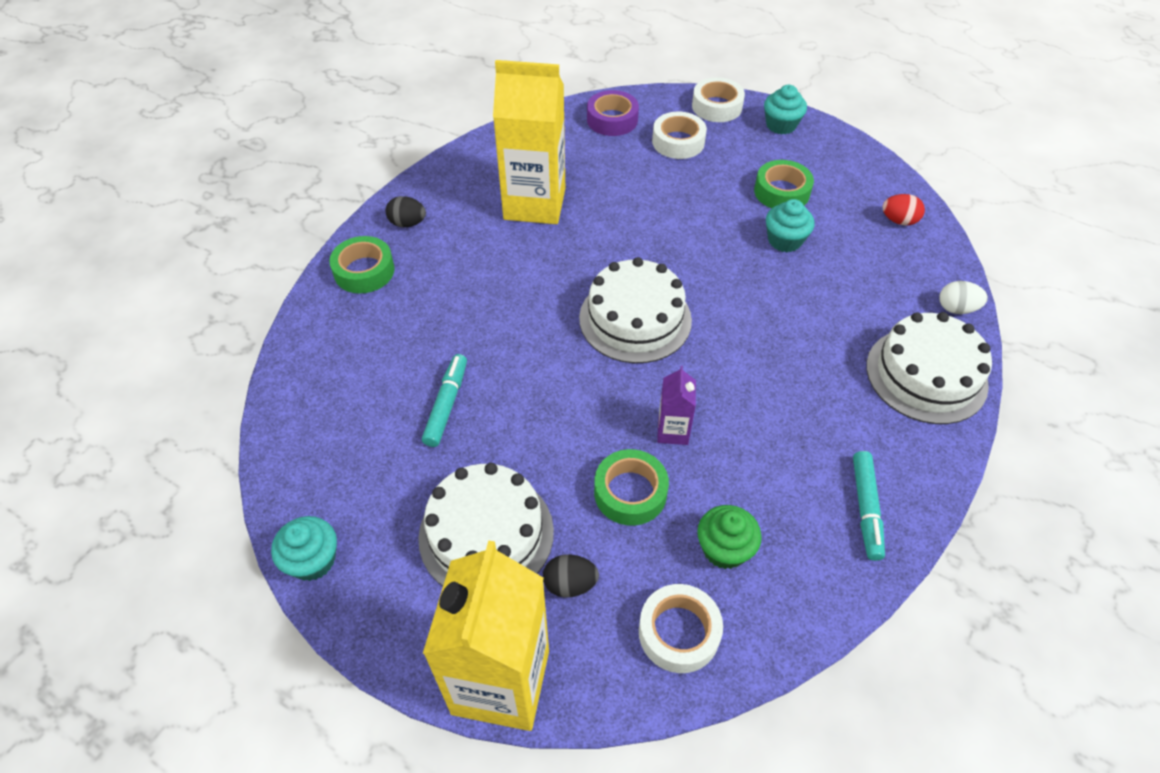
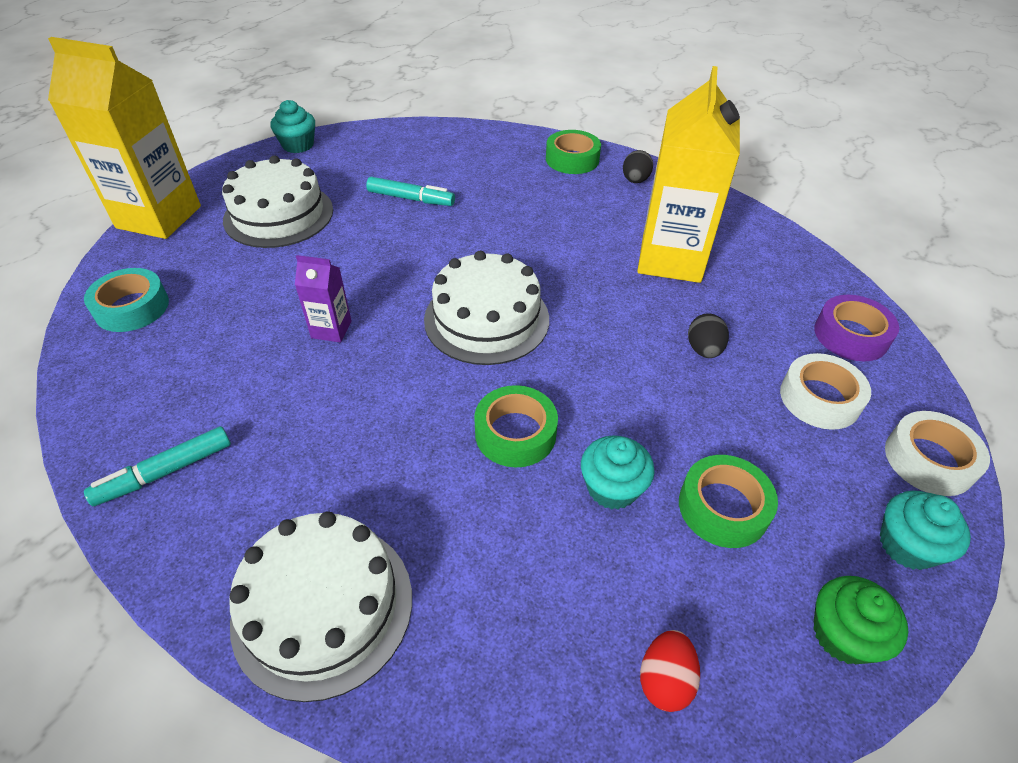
camera: 95 degrees right, 5 degrees down
(570, 584) = (211, 253): black egg -> black egg (703, 350)
(630, 492) = (277, 293): green tape -> green tape (515, 433)
(679, 632) = (132, 307): white tape -> turquoise tape
(724, 549) = (187, 347): green cupcake -> green cupcake (843, 634)
(866, 509) = (165, 472): turquoise marker -> turquoise marker turned 45 degrees counterclockwise
(956, 308) = (441, 708): white egg -> none

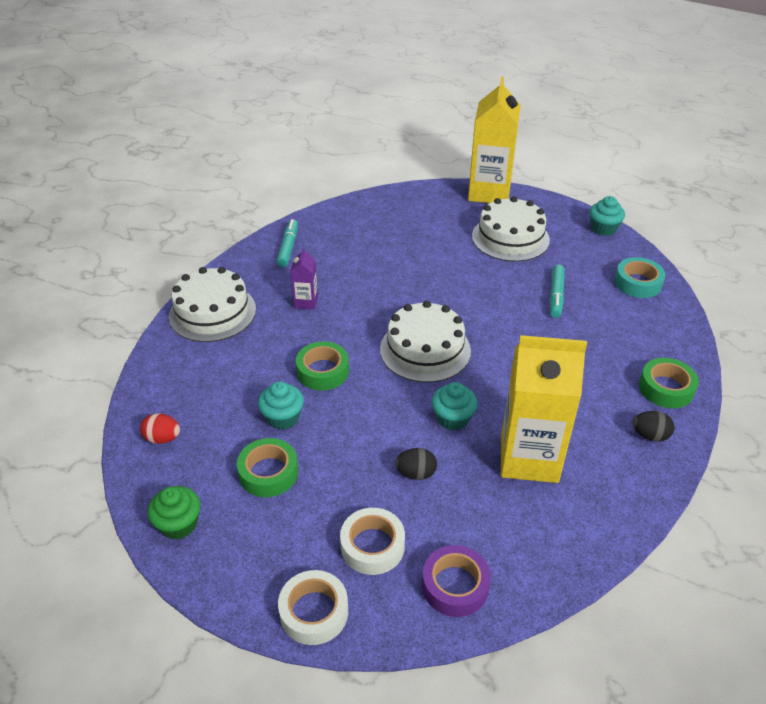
camera: 85 degrees right, 5 degrees down
(132, 307) = (403, 206): turquoise tape -> turquoise tape (637, 283)
(165, 472) = (288, 247): turquoise marker -> turquoise marker turned 45 degrees clockwise
(331, 329) = (400, 282): purple carton -> purple carton (306, 302)
(907, 545) = (238, 575): turquoise cupcake -> turquoise cupcake (452, 418)

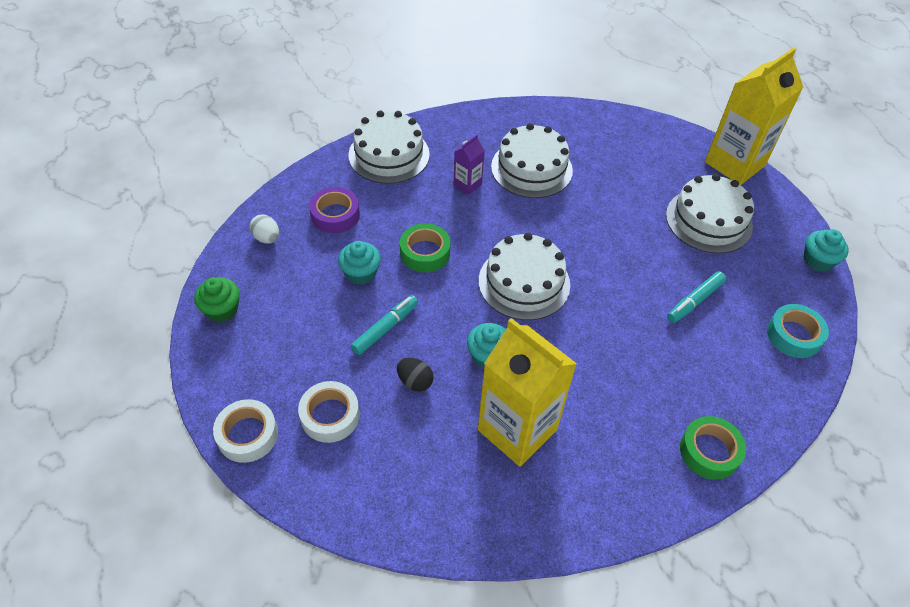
camera: 35 degrees right, 10 degrees up
(163, 438) = (267, 238): red egg -> white egg
(268, 473) = (312, 310): green tape -> none
(288, 247) = (498, 127): turquoise marker -> turquoise marker (385, 328)
(346, 265) = (531, 168): none -> white cake
(455, 586) = (358, 488): purple tape -> purple tape (335, 215)
(650, 435) = (645, 482): black egg -> none

